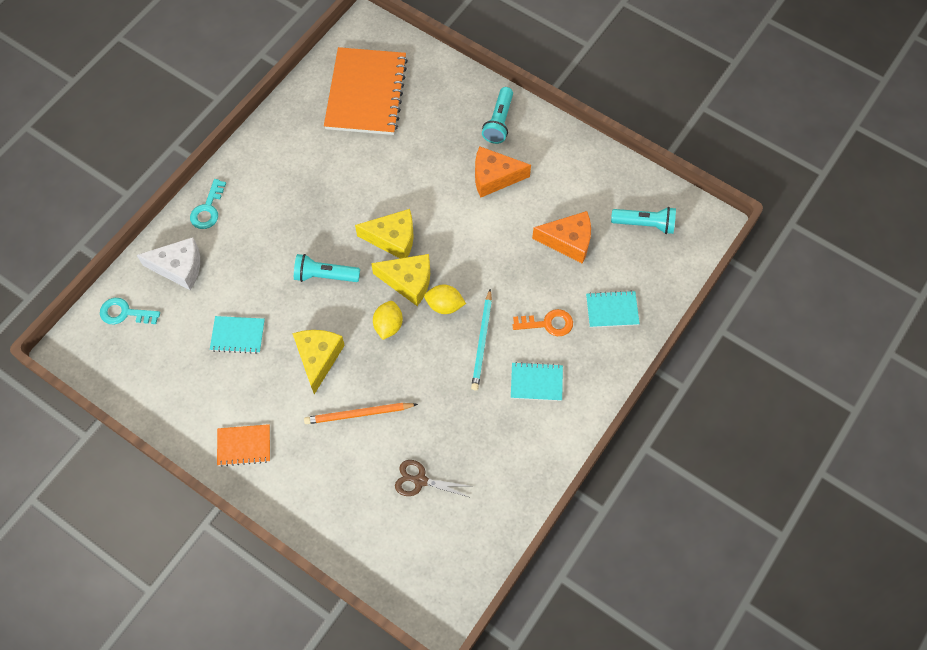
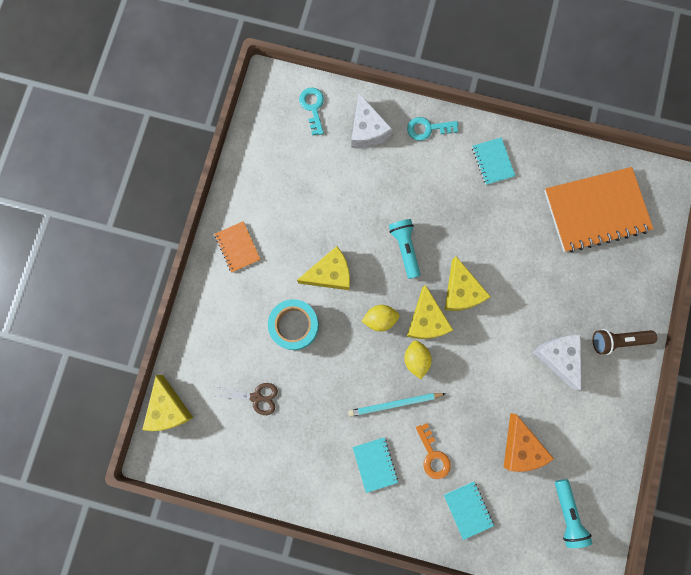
camera: 70 degrees right, 15 degrees up
(238, 335) = (326, 202): turquoise notebook -> turquoise notebook (492, 162)
(358, 414) = (294, 325): orange pencil -> turquoise tape
(394, 583) = (169, 408): none -> yellow cheese
(420, 480) = (256, 397): brown scissors -> brown scissors turned 105 degrees clockwise
(494, 177) = (557, 357): orange cheese -> white cheese
(499, 122) = (617, 340): turquoise flashlight -> brown flashlight

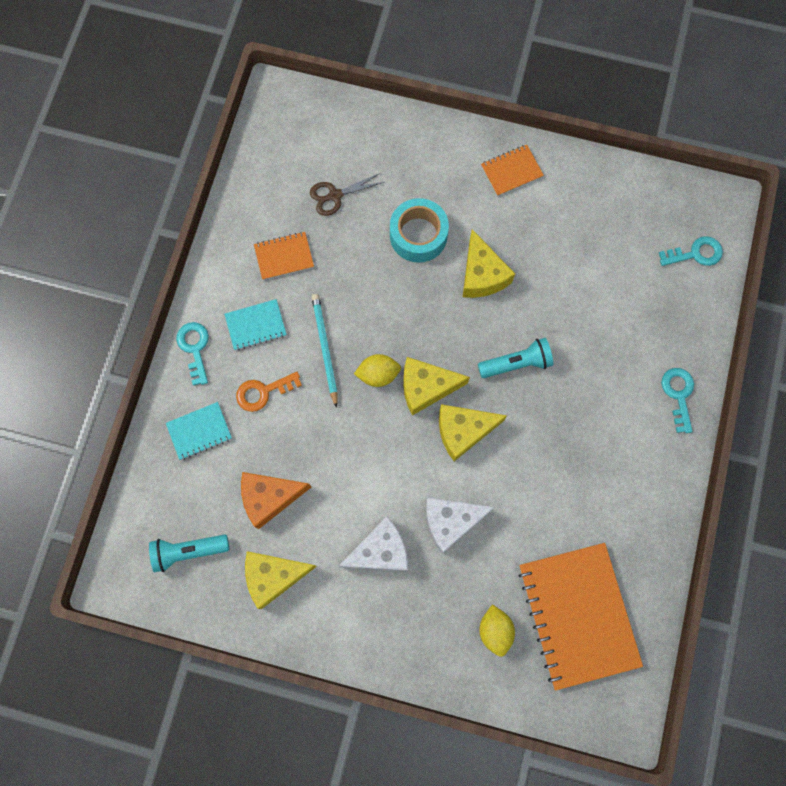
camera: 90 degrees right, 5 degrees down
(169, 408) = (324, 106): yellow cheese -> yellow cheese (274, 576)
(256, 397) = (335, 195): brown scissors -> brown scissors turned 60 degrees clockwise
(312, 441) = (284, 256): none -> orange notebook
(367, 130) = (670, 319): white cheese -> white cheese (451, 522)
(380, 319) = (427, 332): yellow lemon -> yellow lemon (495, 630)
(395, 517) = (194, 348): none -> turquoise key
(492, 162) = (638, 478): turquoise notebook -> none
(617, 340) = (401, 632): brown flashlight -> none

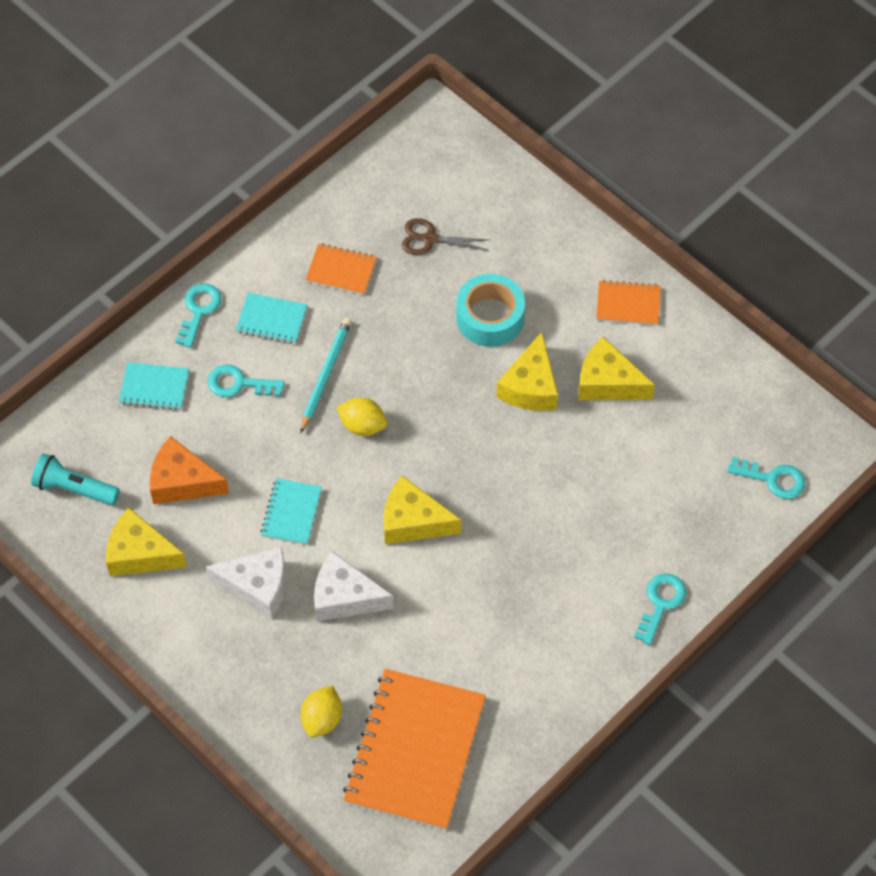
camera: 30 degrees right, 15 degrees down
(263, 392) = (239, 383): orange key -> turquoise key
(369, 476) = (291, 513): none -> turquoise notebook
(426, 387) = (403, 462): yellow cheese -> yellow cheese (607, 382)
(516, 363) = (510, 487): turquoise flashlight -> none

